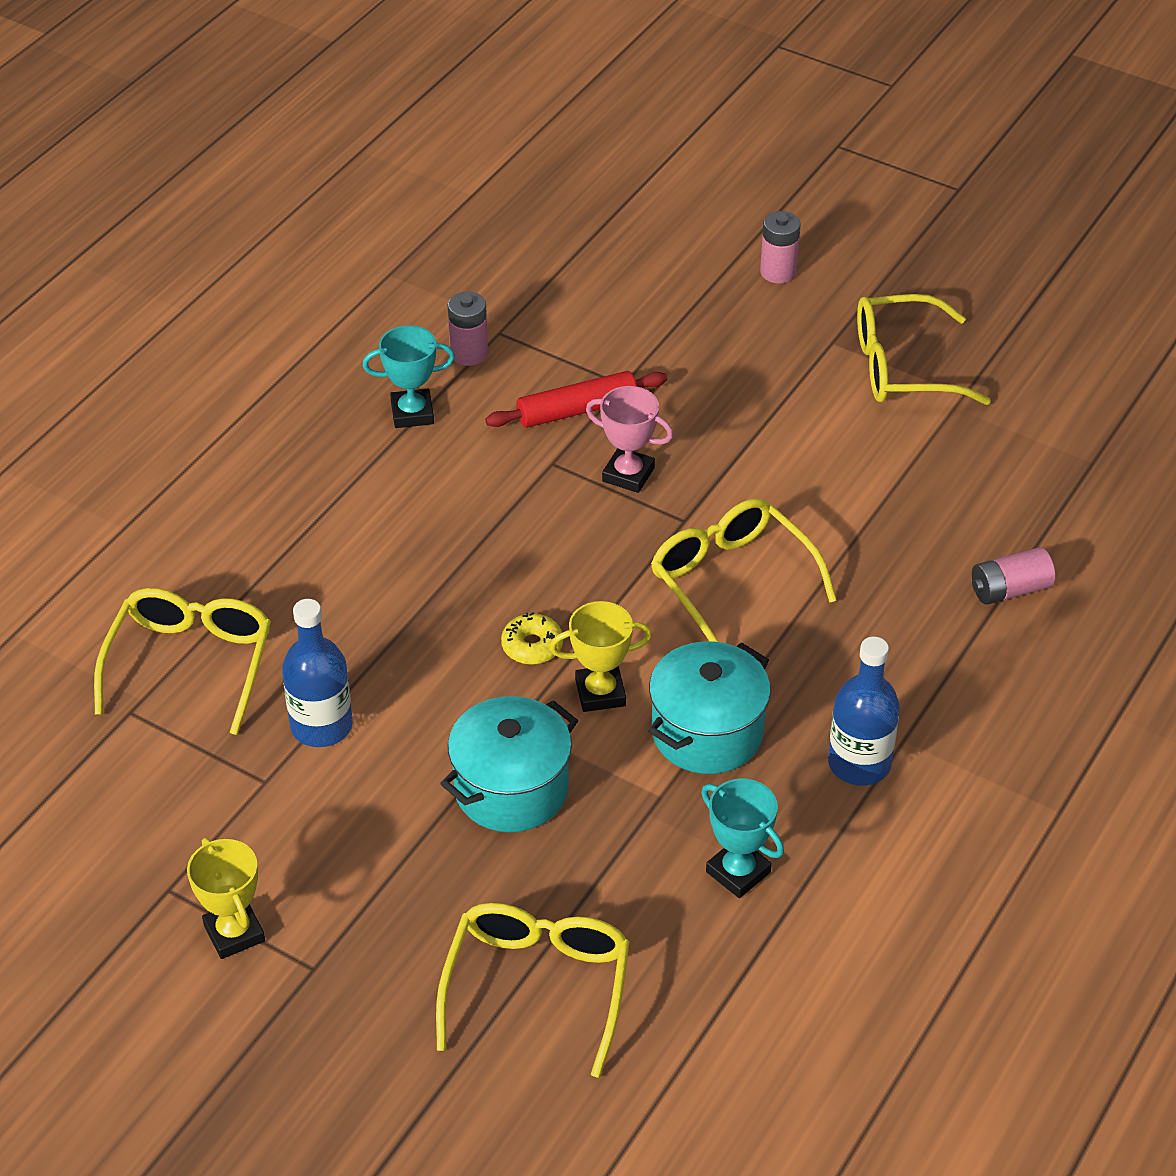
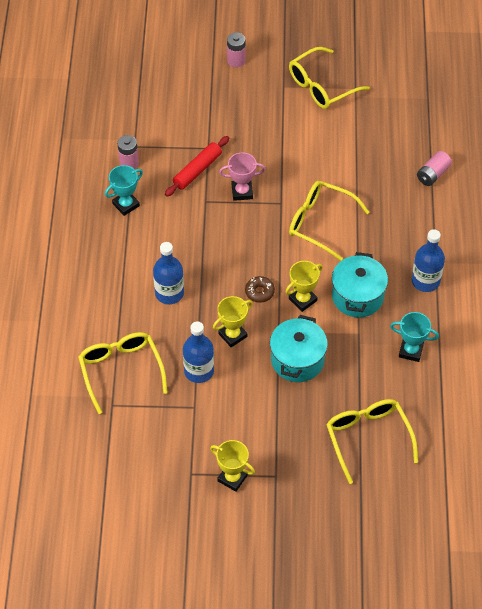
camera: 30 degrees left, 10 degrees up
(373, 579) = (169, 293): none -> blue bottle
(428, 695) = (232, 335): none -> yellow trophy
(532, 646) = (259, 292): yellow donut -> brown donut

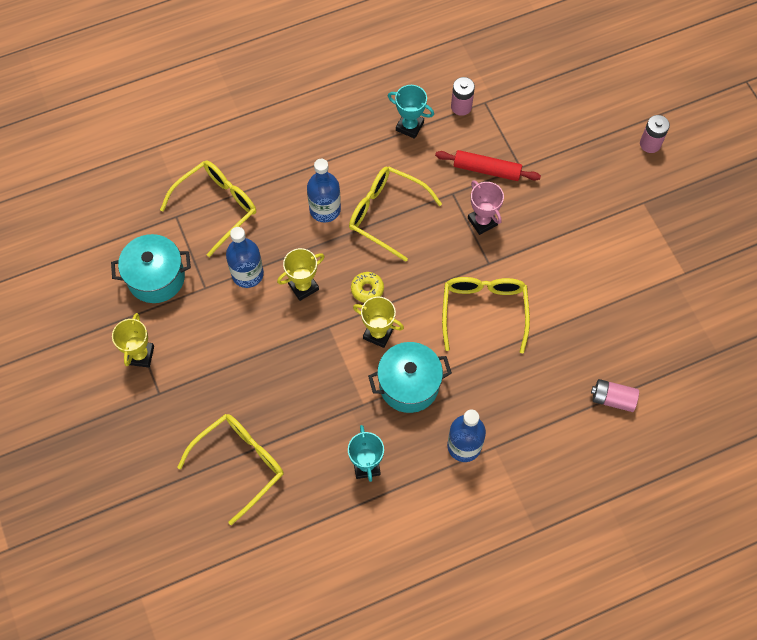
camera: 65 degrees right, 10 degrees up
(232, 335) = (303, 286): yellow trophy -> yellow trophy turned 60 degrees counterclockwise
(259, 292) = (367, 289): brown donut -> yellow donut
(297, 360) = (302, 358): turquoise pot -> turquoise pot (156, 278)
(322, 86) = (667, 239): yellow glasses -> yellow glasses (387, 214)

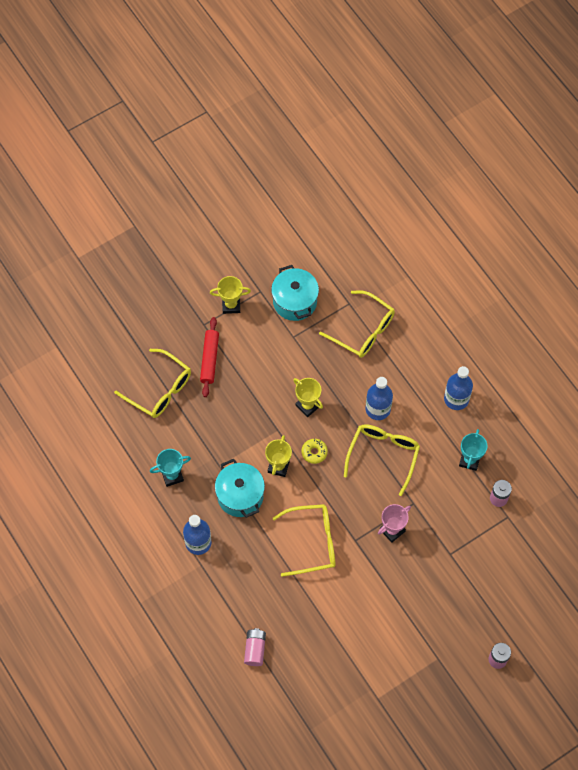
camera: 80 degrees right, 0 degrees up
(247, 274) = (310, 364): blue bottle -> blue bottle (456, 399)
(487, 170) = (441, 527): red rolling pin -> red rolling pin (209, 359)

